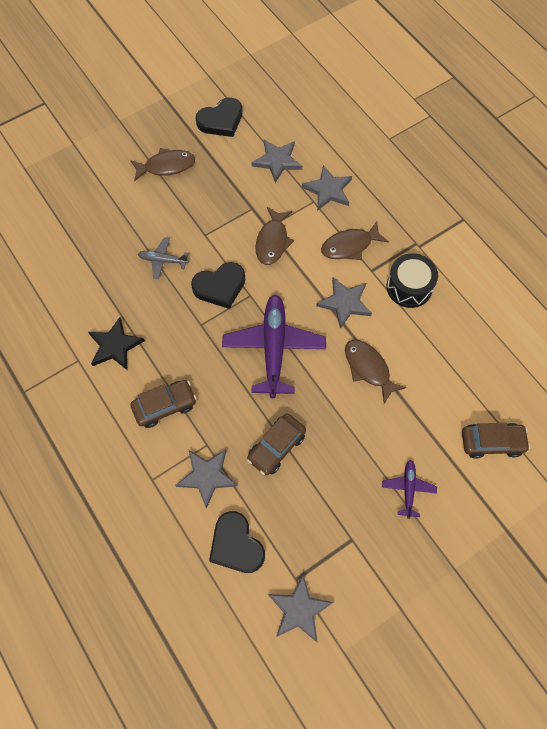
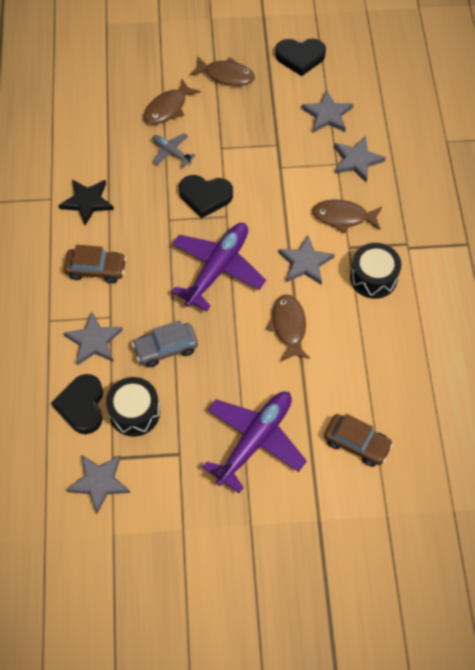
camera: 30 degrees right, 5 degrees down
(272, 241) = (276, 181): brown fish -> brown fish (168, 108)
(276, 447) = (166, 348): brown car -> grey car
(287, 524) = (134, 412): none -> black drum
(408, 489) = (255, 441): purple plane -> purple plane, size x2.04

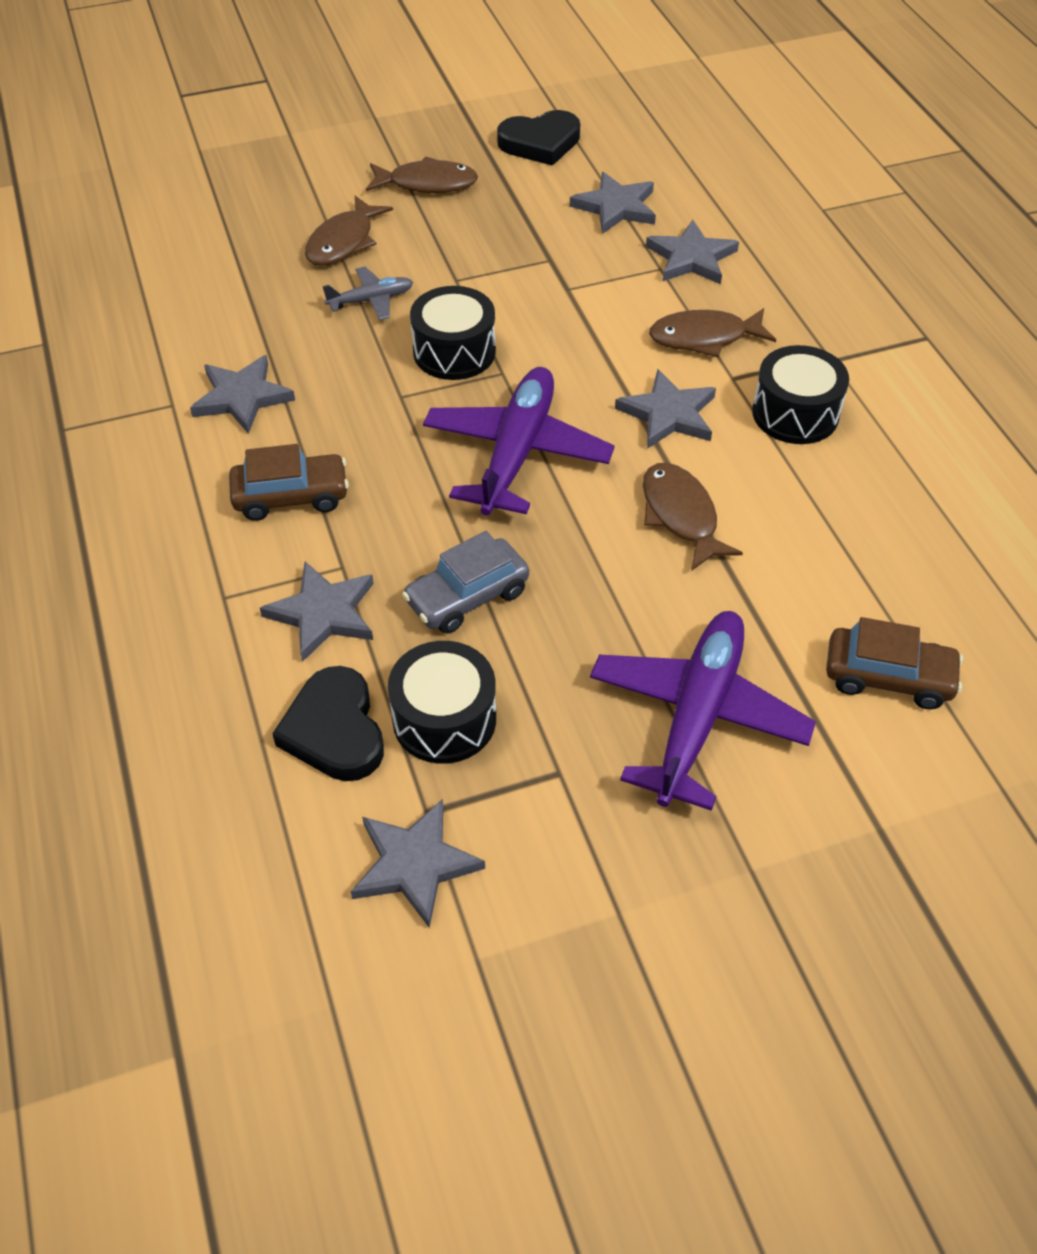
camera: 15 degrees left, 10 degrees down
(87, 202) = (242, 397): black star -> grey star
(171, 152) = (371, 300): grey plane -> grey plane turned 135 degrees clockwise
(205, 197) = (454, 352): black heart -> black drum

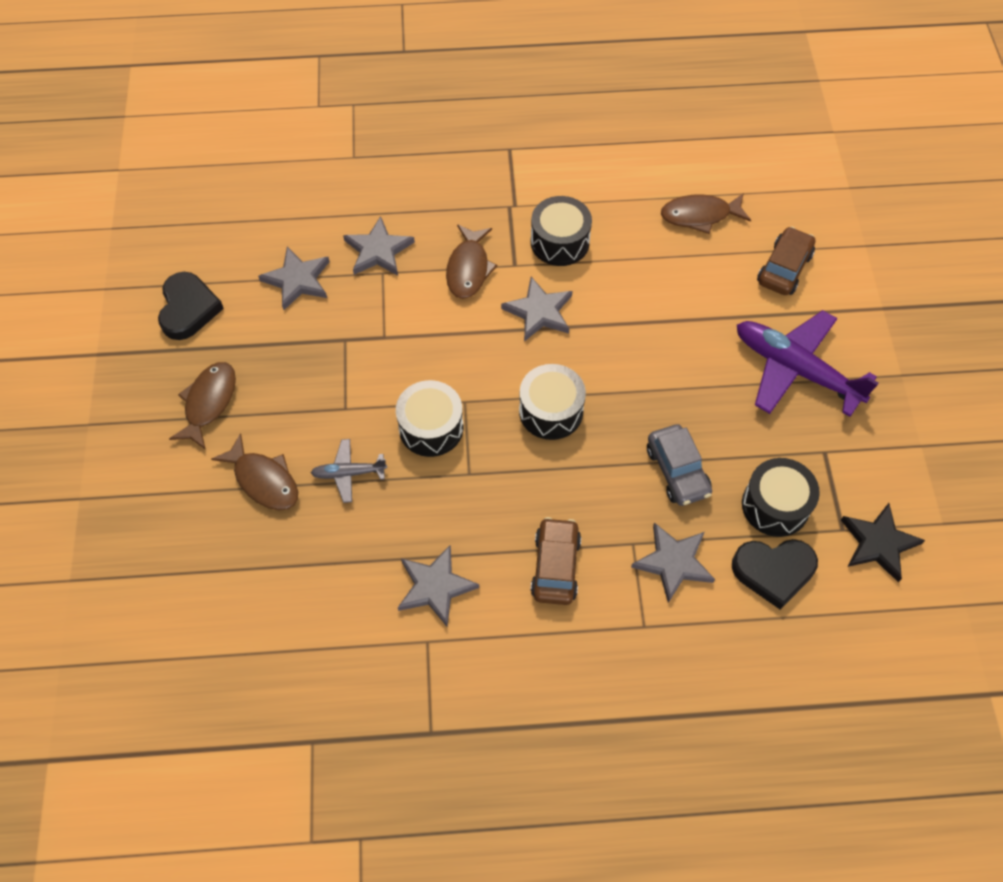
camera: 75 degrees left, 10 degrees up
(371, 300) = (348, 473): grey plane -> grey plane turned 90 degrees counterclockwise
(414, 864) = (878, 543): grey star -> black star
(517, 452) = (551, 411): purple plane -> black drum
(680, 515) = (634, 332): brown fish -> brown fish (699, 215)

